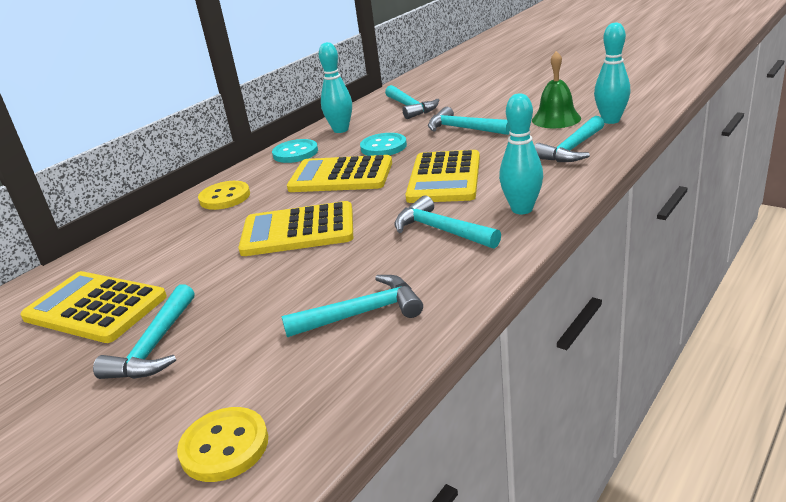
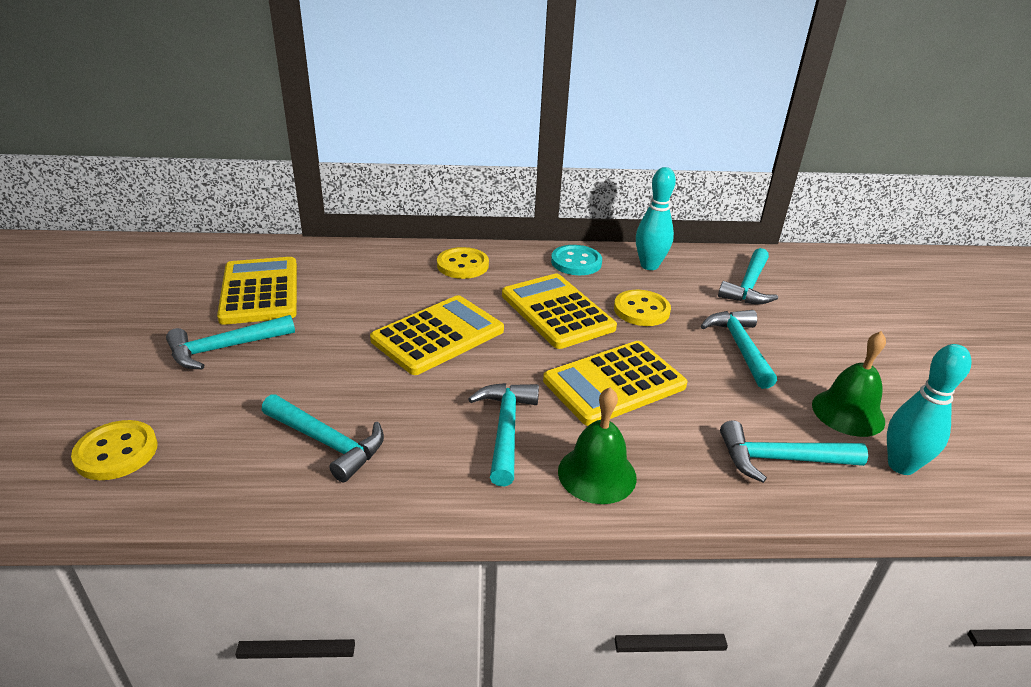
camera: 45 degrees right, 5 degrees up
(298, 231) = (438, 335): yellow calculator -> yellow calculator turned 90 degrees clockwise
(383, 147) = (641, 310): turquoise button -> yellow button
(522, 209) = (597, 474): turquoise bowling pin -> green bell

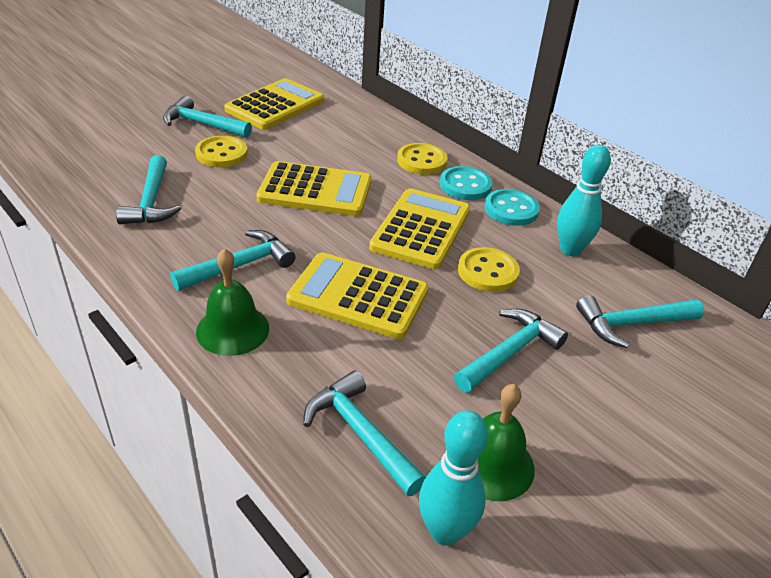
camera: 50 degrees right, 5 degrees up
(116, 452) = (76, 141): yellow button -> yellow button (221, 154)
(522, 264) = (465, 185): none -> turquoise button

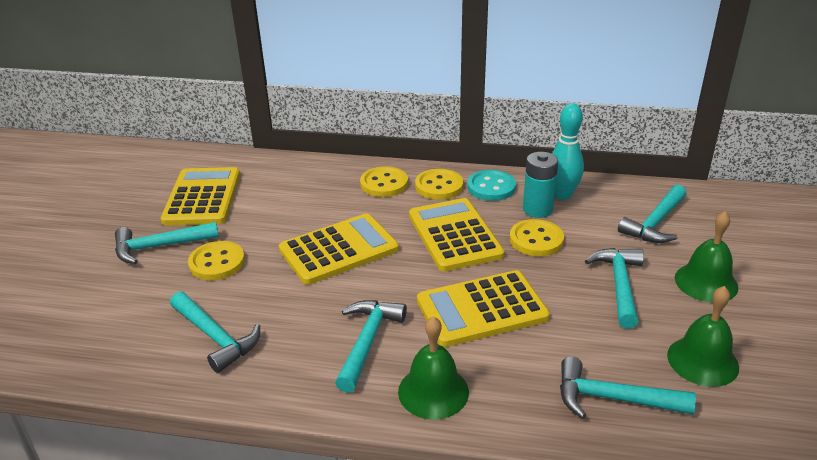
camera: 35 degrees left, 5 degrees down
(445, 531) = (734, 419): turquoise bowling pin -> none
(465, 185) = (439, 186): turquoise button -> yellow button
(527, 249) = (537, 209): none -> turquoise battery
(605, 404) = (706, 282): none -> green bell

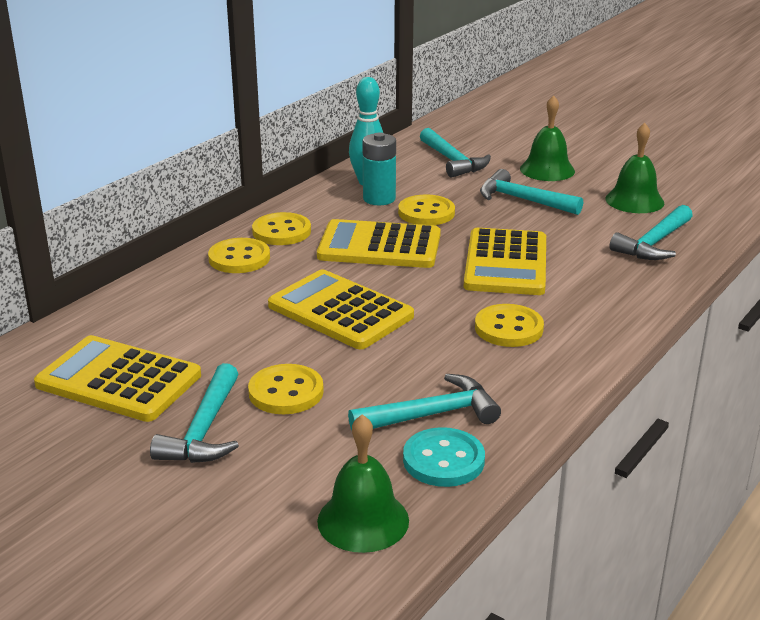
camera: 65 degrees left, 5 degrees down
(339, 250) = (340, 311): yellow calculator -> yellow calculator turned 45 degrees counterclockwise
(367, 342) = (508, 328): turquoise hammer -> yellow button
(433, 391) = (599, 312): green bell -> green bell (363, 520)
(491, 187) = (316, 208): turquoise button -> turquoise button (443, 460)

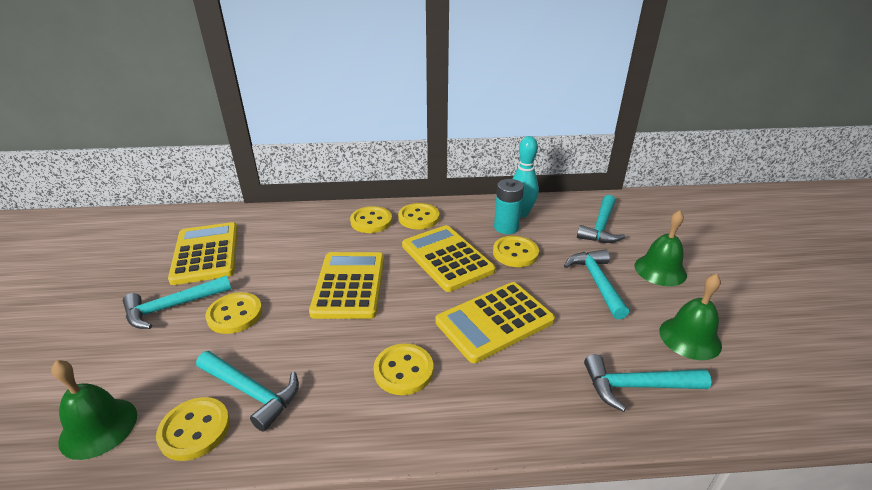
camera: 50 degrees right, 5 degrees up
(443, 460) = (195, 430): turquoise button -> yellow button

